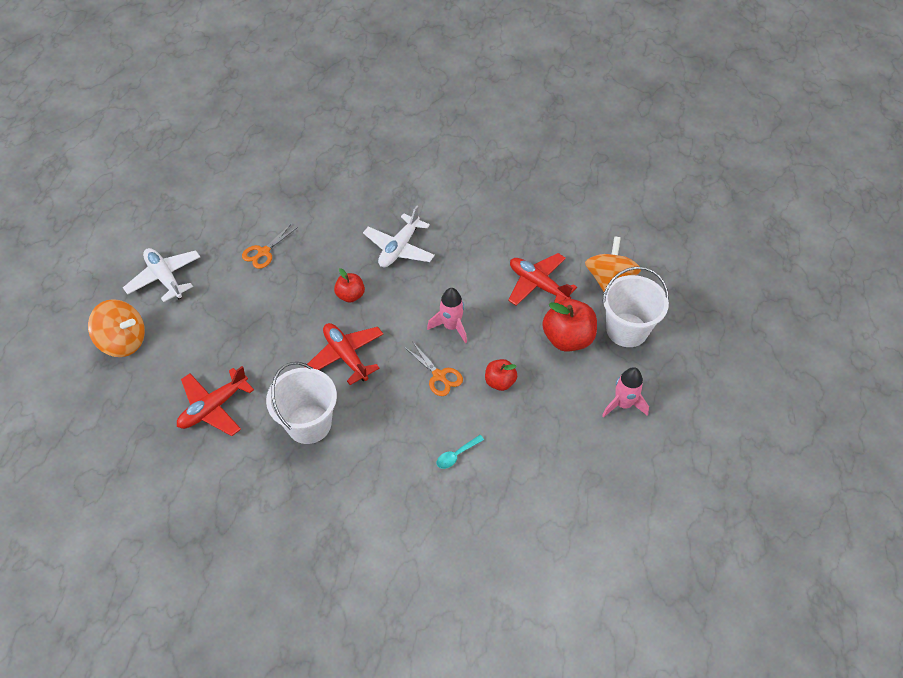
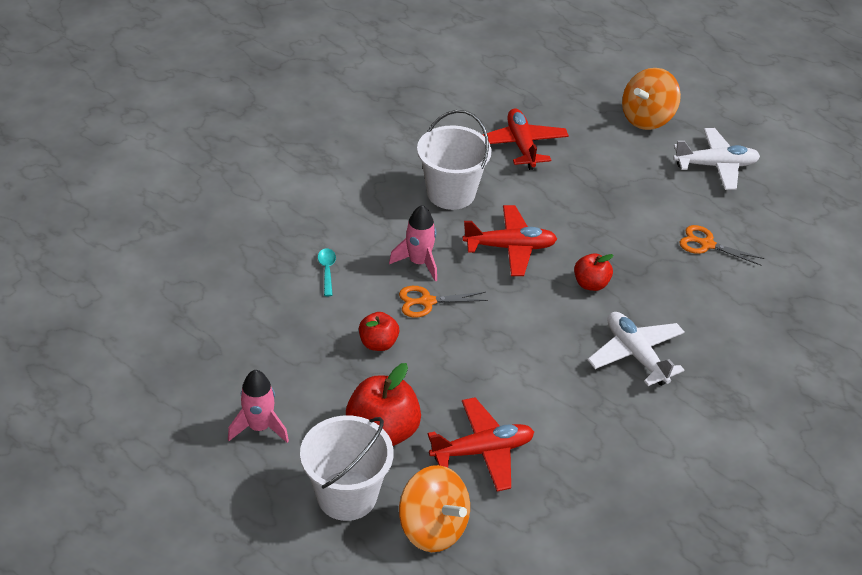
camera: 120 degrees right, 10 degrees down
(263, 252) = (706, 244): orange scissors -> orange scissors turned 45 degrees counterclockwise
(451, 326) = (483, 342): pink rocket -> pink rocket (419, 262)

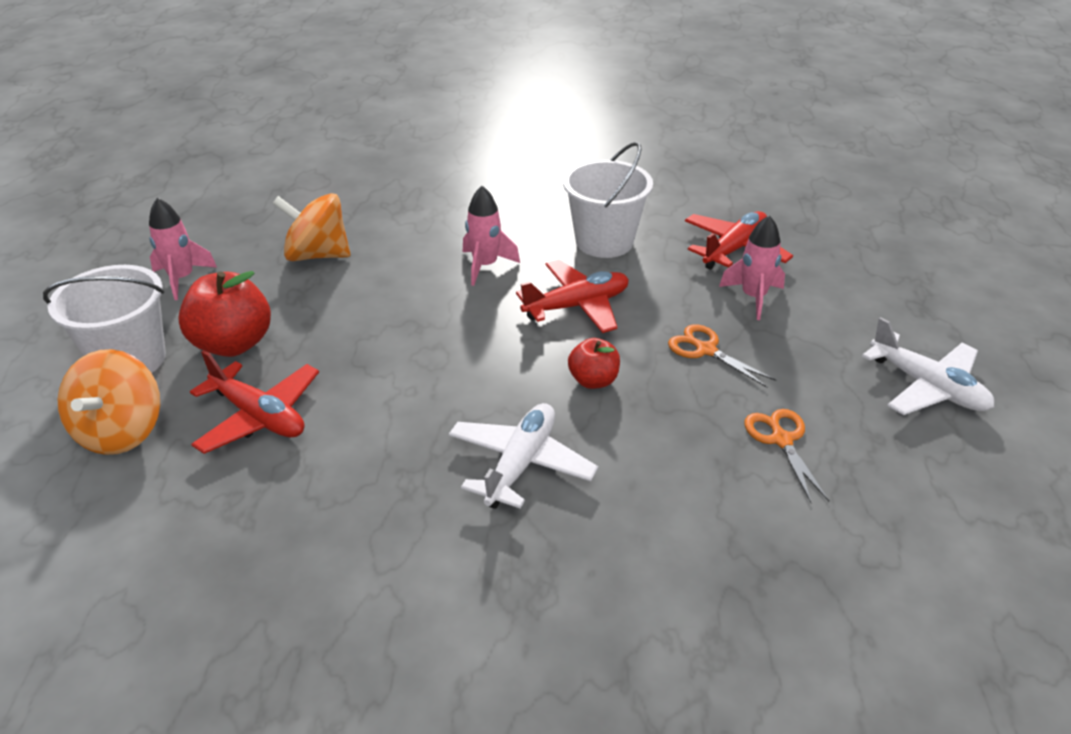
camera: 55 degrees right, 5 degrees down
(327, 270) = (414, 227): turquoise spoon -> none
(378, 343) = (350, 291): red apple -> none
(427, 302) = (437, 292): orange scissors -> orange scissors (705, 350)
(510, 247) = (577, 306): red plane -> red plane turned 75 degrees counterclockwise
(578, 171) = (753, 297): none -> pink rocket
(647, 118) = (914, 304): orange spinning top -> orange spinning top (317, 255)

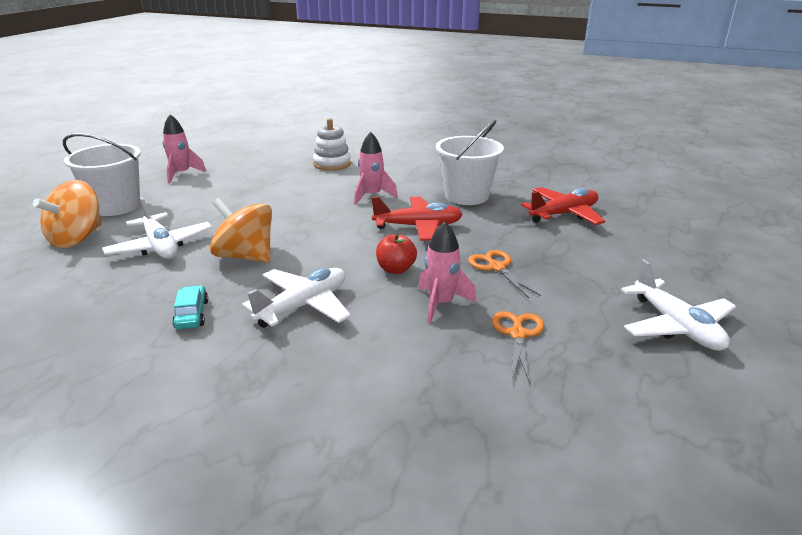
camera: 20 degrees right, 10 degrees down
(233, 344) = (180, 208): red apple -> none
(259, 416) = (160, 246): red plane -> white plane
(317, 255) = (270, 175): orange spinning top -> orange spinning top (245, 256)
(391, 217) = (332, 164): none -> white stacking toy
(391, 513) = (192, 314): none -> turquoise car
(753, 297) = (559, 243): pink rocket -> pink rocket (441, 303)

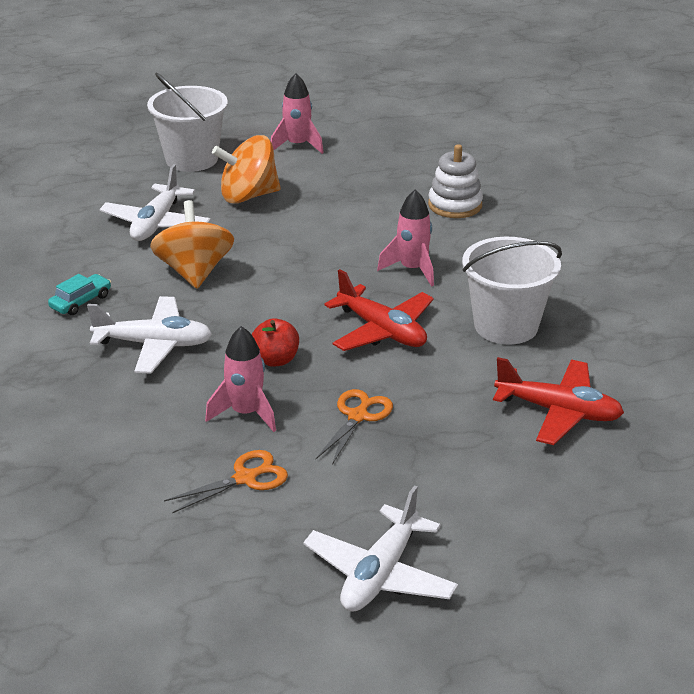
camera: 50 degrees right, 5 degrees up
(77, 238) = (119, 181): orange spinning top -> orange spinning top (248, 196)

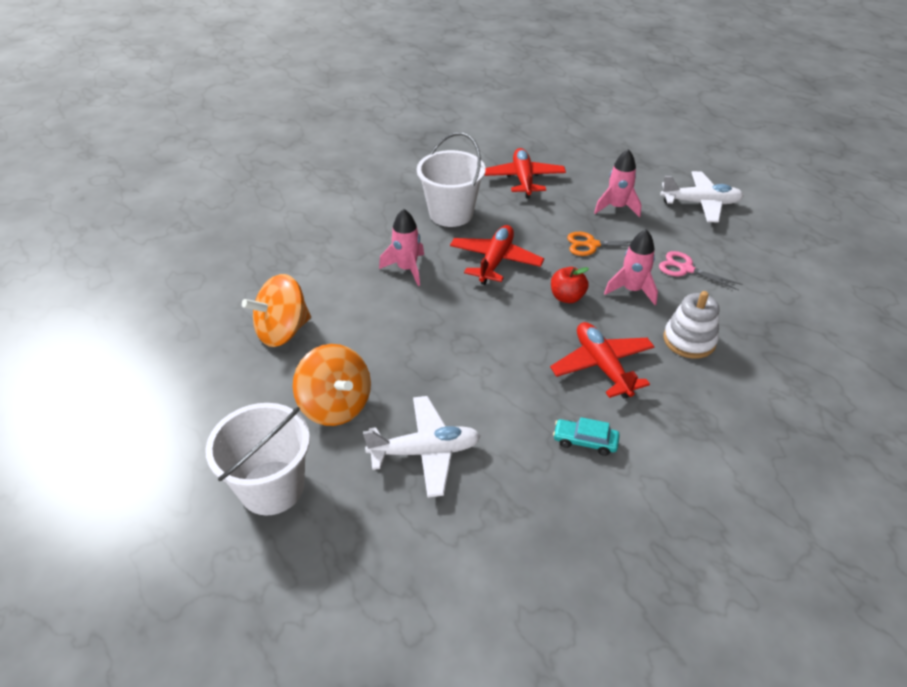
camera: 115 degrees left, 10 degrees up
(154, 344) = (602, 366): white plane -> red plane
(194, 272) = (489, 386): orange spinning top -> orange spinning top (283, 331)
(245, 478) = (685, 269): orange scissors -> pink scissors
(297, 145) = (208, 410): pink rocket -> pink rocket (616, 207)
(455, 205) = (294, 273): white stacking toy -> white stacking toy (689, 340)

